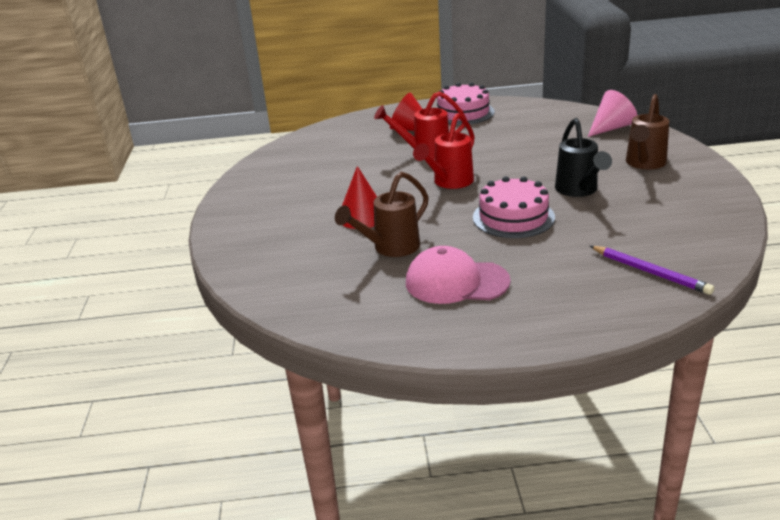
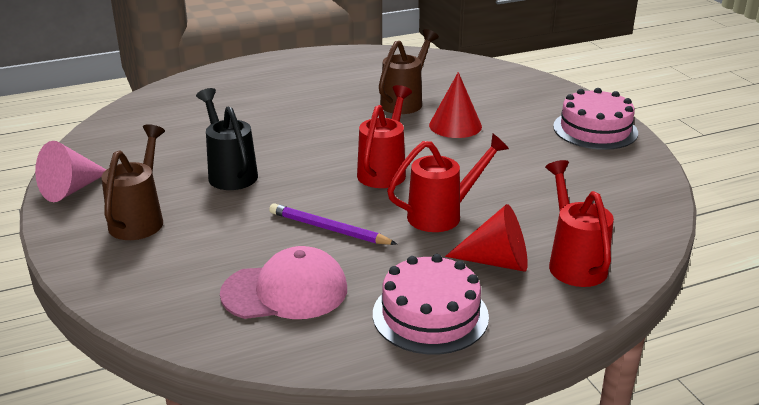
camera: 160 degrees right, 0 degrees up
(367, 127) = (573, 262): none -> red watering can
(456, 282) = (335, 84): pink cap -> pink cap (285, 291)
(513, 217) = (299, 137): pink cake -> pink cake (595, 129)
(611, 128) = (166, 292): pink cone -> pink cone (71, 189)
(650, 272) = (177, 103): purple pencil -> purple pencil (328, 229)

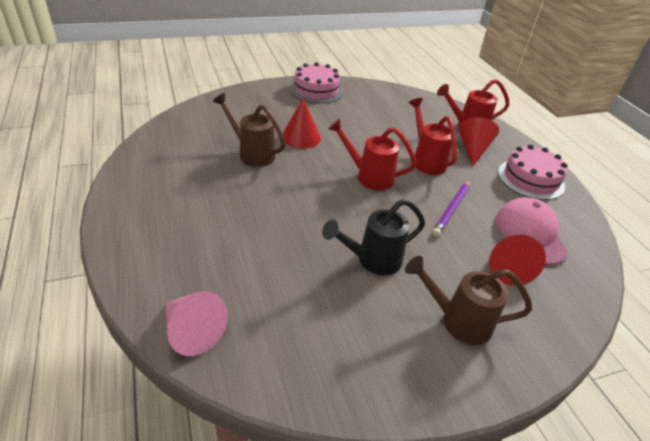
camera: 90 degrees left, 10 degrees up
(71, 189) = (409, 389): pink cone -> pink cone (192, 331)
(217, 261) = (507, 267): none -> red cone

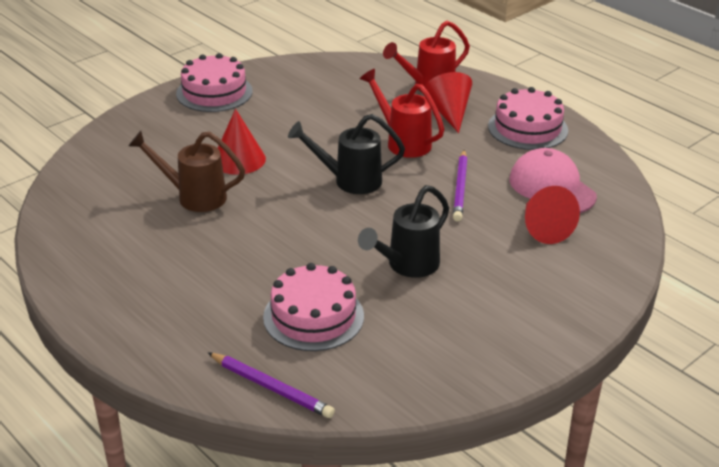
camera: 20 degrees left, 5 degrees down
(192, 331) = (271, 388): pink cone -> purple pencil
(270, 277) = (313, 316): none -> pink cake
(368, 176) = (349, 181): red watering can -> black watering can
(457, 321) = (520, 291): brown watering can -> none

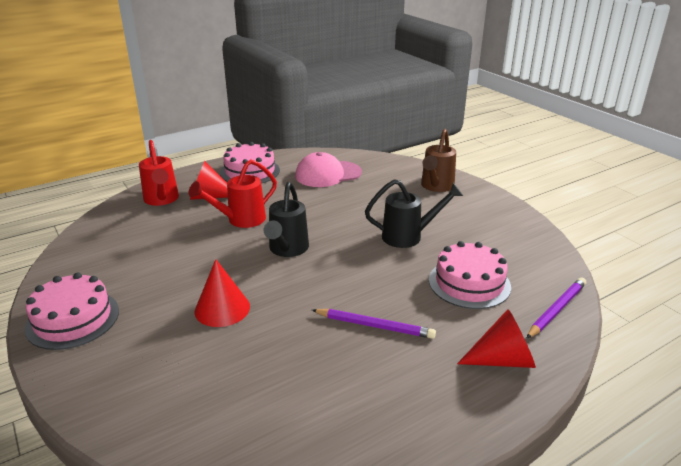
camera: 80 degrees left, 5 degrees down
(193, 196) = (277, 342): brown watering can -> brown watering can (436, 187)
(407, 266) = (409, 236): black watering can -> black watering can turned 60 degrees counterclockwise
(460, 188) = (316, 205): purple pencil -> purple pencil (375, 326)
(543, 228) = (373, 183): red cone -> red cone (502, 360)

